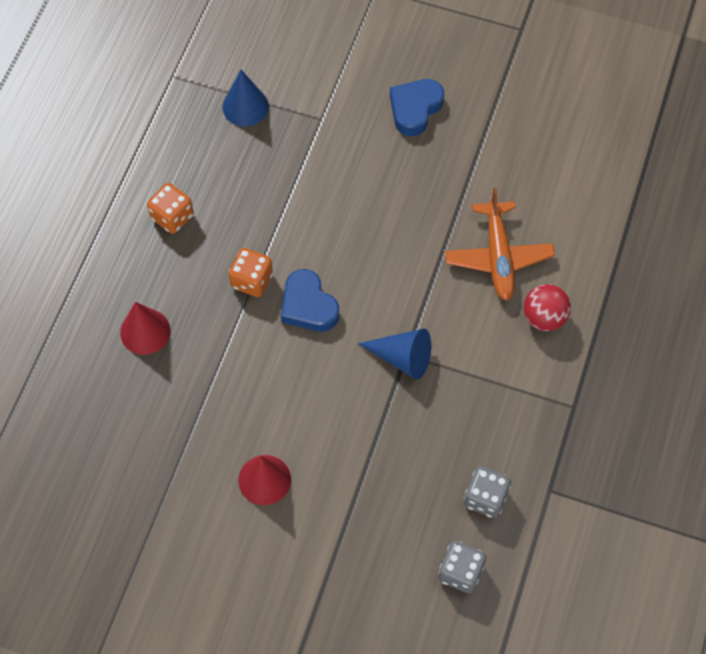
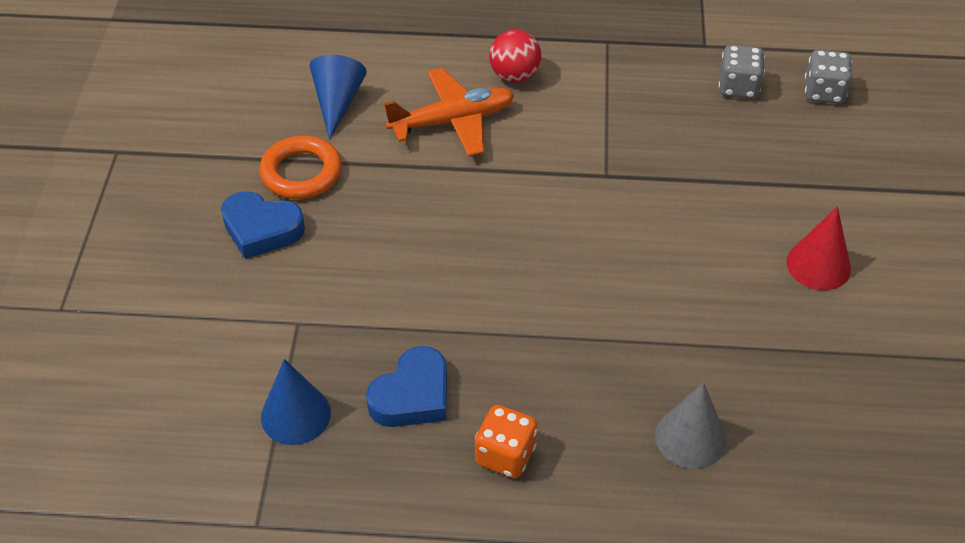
camera: 105 degrees left, 15 degrees down
(145, 331) = (690, 437): red cone -> grey cone
(252, 280) = (569, 339): orange dice -> none
(308, 306) = (581, 274): blue heart -> blue heart (412, 395)
(402, 358) = (612, 177): blue cone -> blue cone (337, 102)
(466, 142) = (301, 173): none -> orange ring

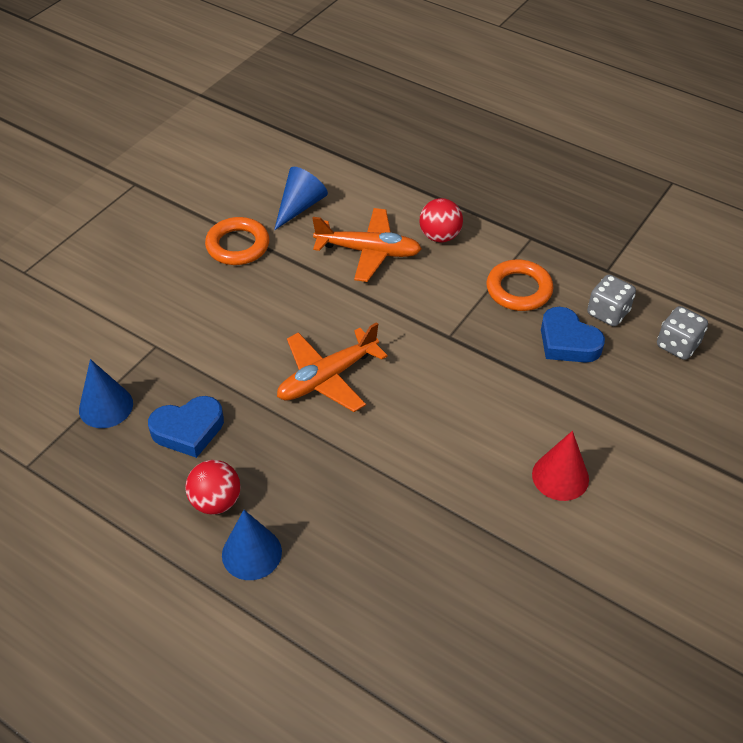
camera: 30 degrees right, 0 degrees up
(261, 229) = (182, 273): blue heart -> blue heart (567, 342)
(505, 455) = (216, 501): orange dice -> red ball
(516, 272) = (327, 377): none -> orange plane
(586, 488) = (251, 553): none -> blue cone
(637, 99) = (519, 289): none -> orange ring
(690, 437) = (354, 556): grey cone -> none

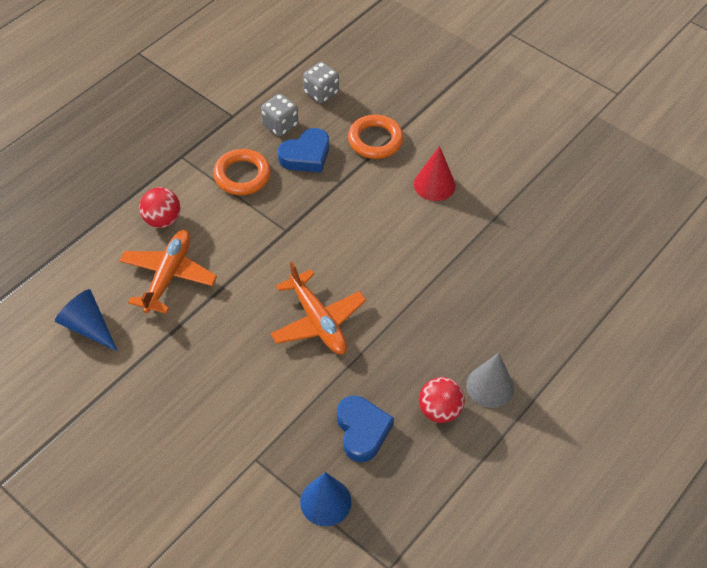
camera: 85 degrees left, 5 degrees up
(238, 245) = (131, 384): orange ring -> orange ring (375, 140)
(251, 553) = (490, 386): blue cone -> grey cone

